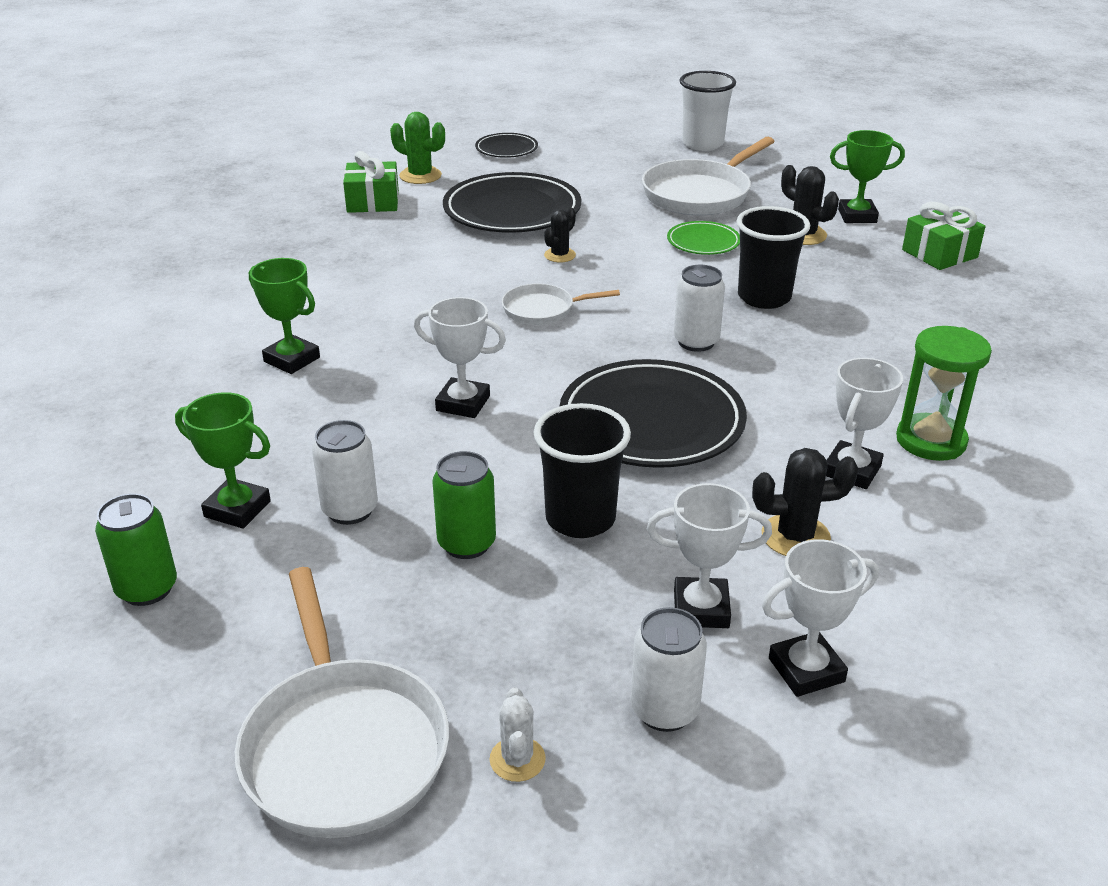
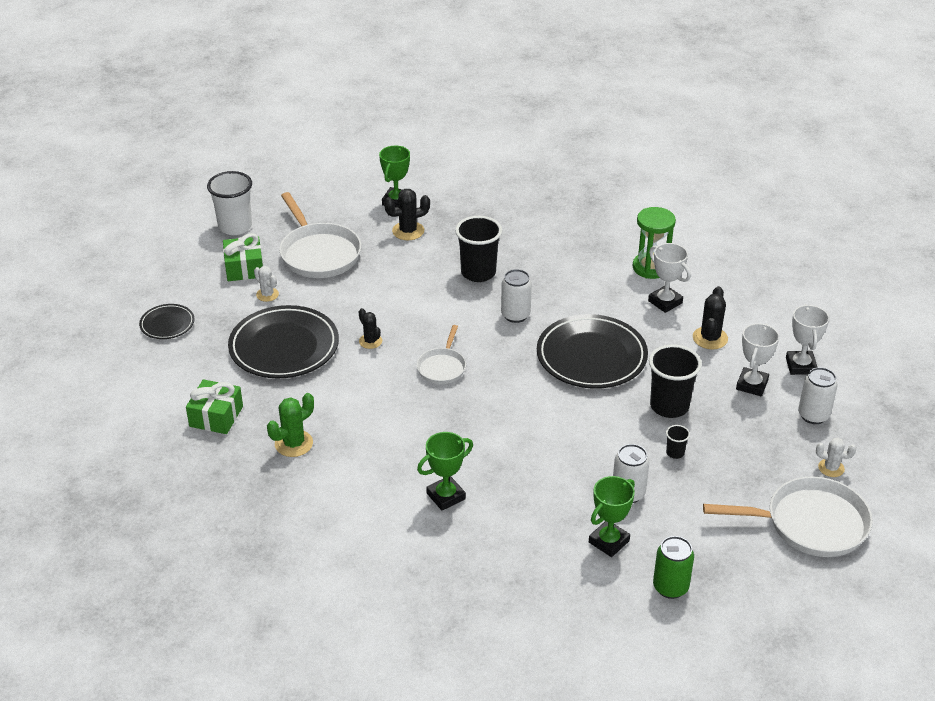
camera: 70 degrees left, 5 degrees up
(420, 176) = (184, 381): green cactus -> green cactus (294, 444)
(463, 403) = (538, 426): white trophy -> none
(466, 543) = (675, 453): green can -> black cup
(597, 183) = (267, 294): none -> white cactus
(703, 242) = (391, 274): green plate -> none
(939, 254) = (464, 190): green gift -> green gift (244, 268)

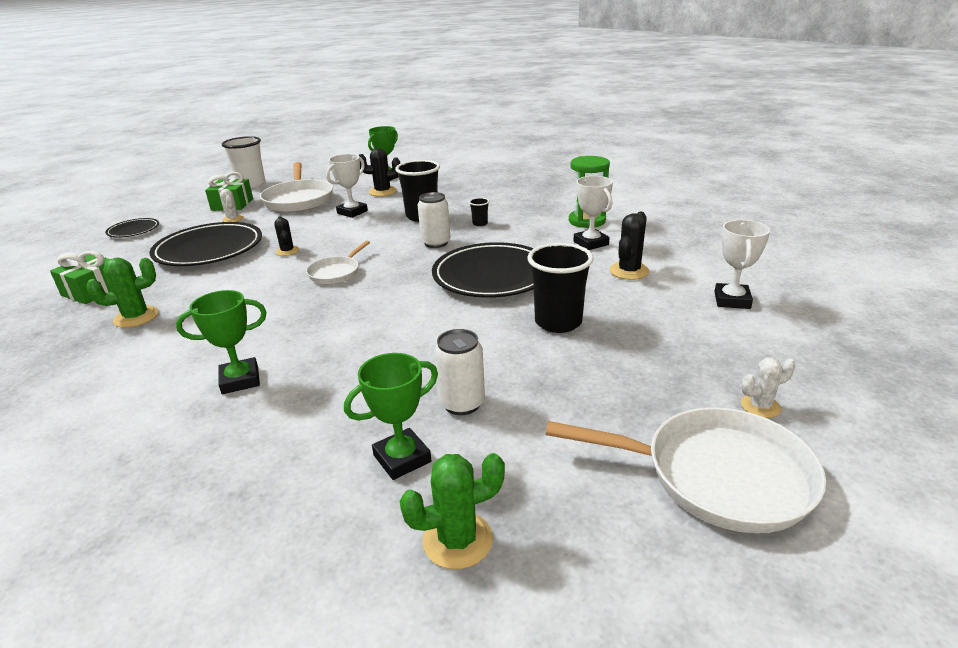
camera: 15 degrees right, 10 degrees down
(670, 587) = (457, 540): green can -> green cactus
(675, 453) = (545, 367): black cup -> black cup (480, 223)
(752, 385) = (666, 312): white trophy -> white trophy (352, 212)
(813, 415) = (741, 346): white can -> none
(831, 468) = (760, 406): white cactus -> white cactus turned 45 degrees counterclockwise

